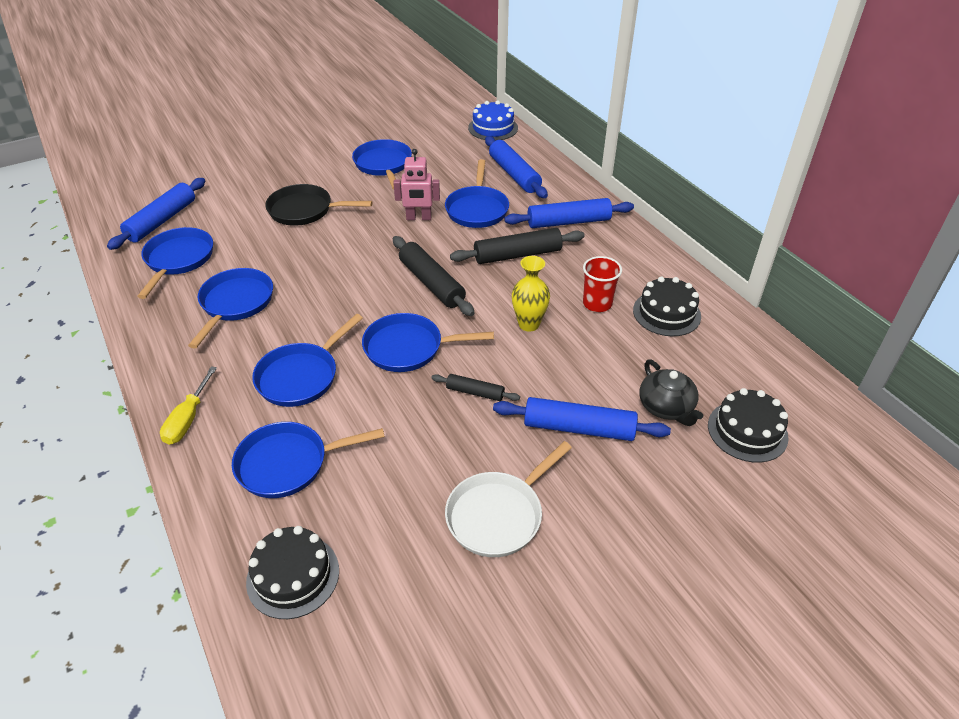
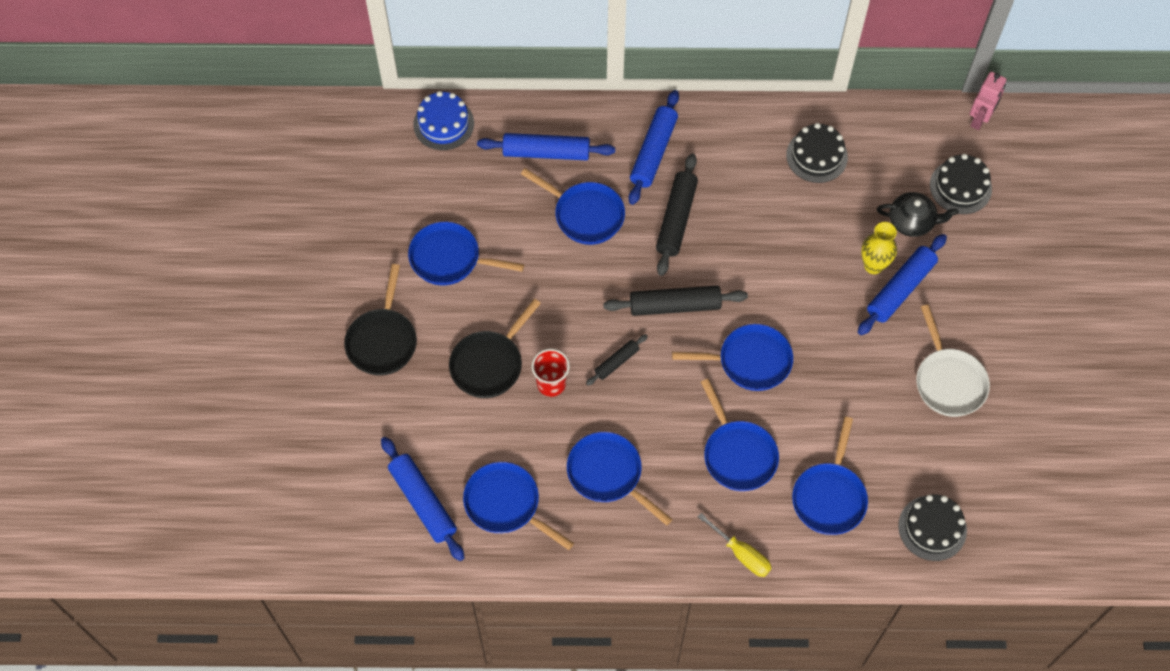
camera: 60 degrees left, 20 degrees up
(293, 161) = (383, 340): none -> black pan
(409, 348) = (749, 361): blue pan -> blue pan turned 120 degrees counterclockwise
(418, 218) = (567, 270): pink robot -> pink robot (980, 119)
(475, 392) = (826, 338): black rolling pin -> black rolling pin (616, 362)
(529, 324) = (772, 260): yellow vase -> yellow vase (873, 265)
(597, 303) = (776, 197): red cup -> red cup (551, 384)

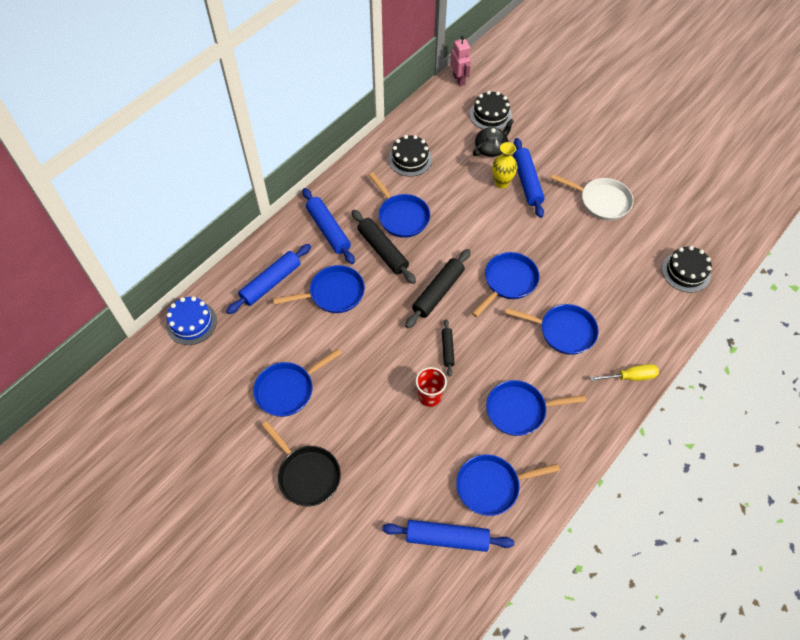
camera: 50 degrees left, 5 degrees down
(489, 364) = (383, 421): black pan -> none
(829, 496) = (628, 305): blue pan -> blue pan (401, 216)

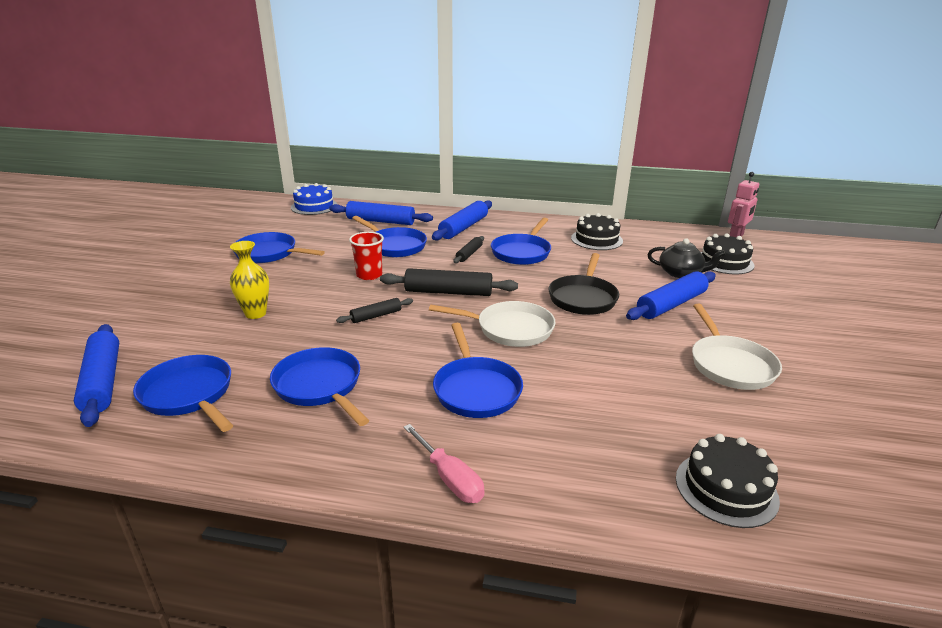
camera: 60 degrees right, 30 degrees down
(306, 474) = (174, 283): black pan -> black pan (583, 298)
(383, 250) = (469, 254): black rolling pin -> black rolling pin, size x0.55
(429, 396) = (304, 321): red cup -> red cup (369, 275)
(501, 183) = (644, 290): yellow vase -> yellow vase (255, 313)
(508, 282) = (509, 329): blue pan -> white pan
(630, 377) = (449, 478): yellow screwdriver -> pink screwdriver

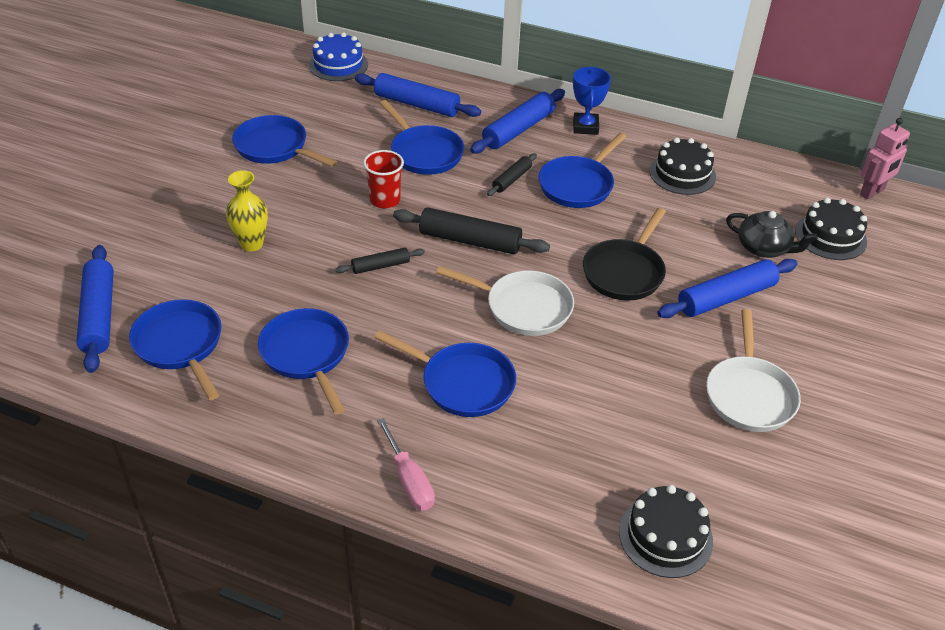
camera: 10 degrees right, 15 degrees up
(476, 389) = (462, 383): blue pan -> blue pan turned 60 degrees counterclockwise
(513, 222) = (585, 127): none -> blue trophy

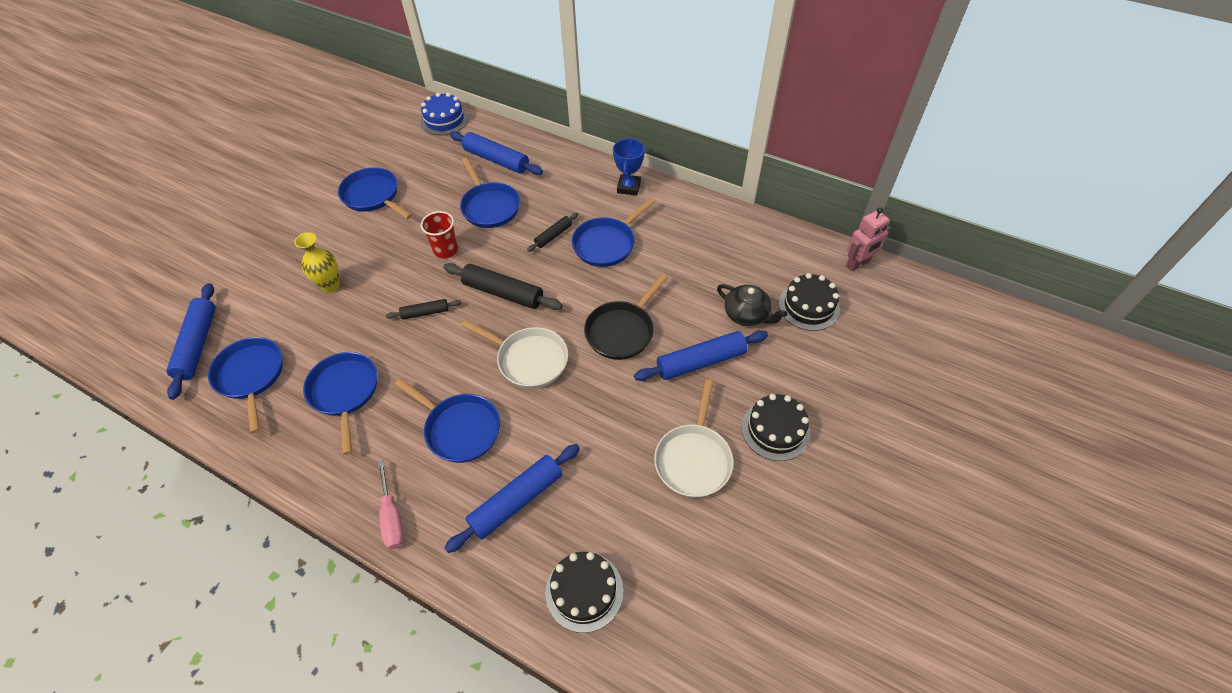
camera: 10 degrees right, 10 degrees up
(518, 130) = (572, 188): blue rolling pin -> blue rolling pin (516, 501)
(682, 174) = (697, 237): black cake -> black cake (775, 430)

